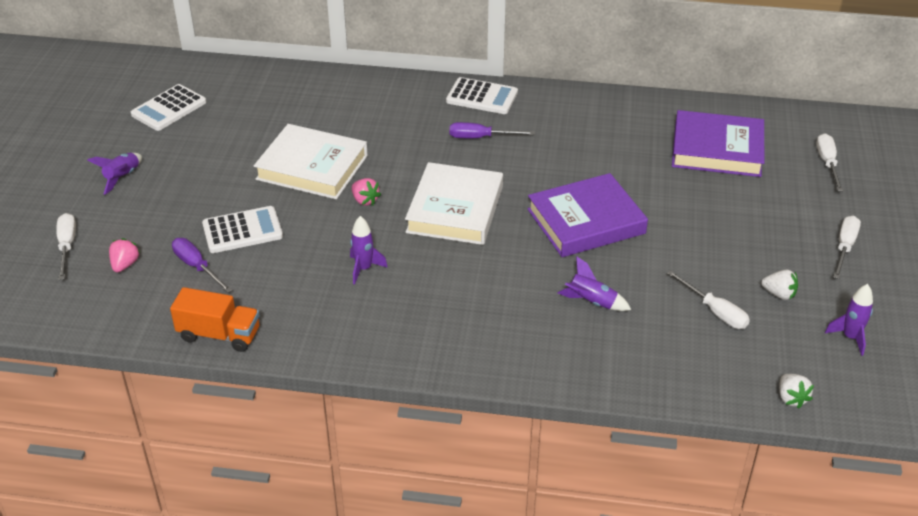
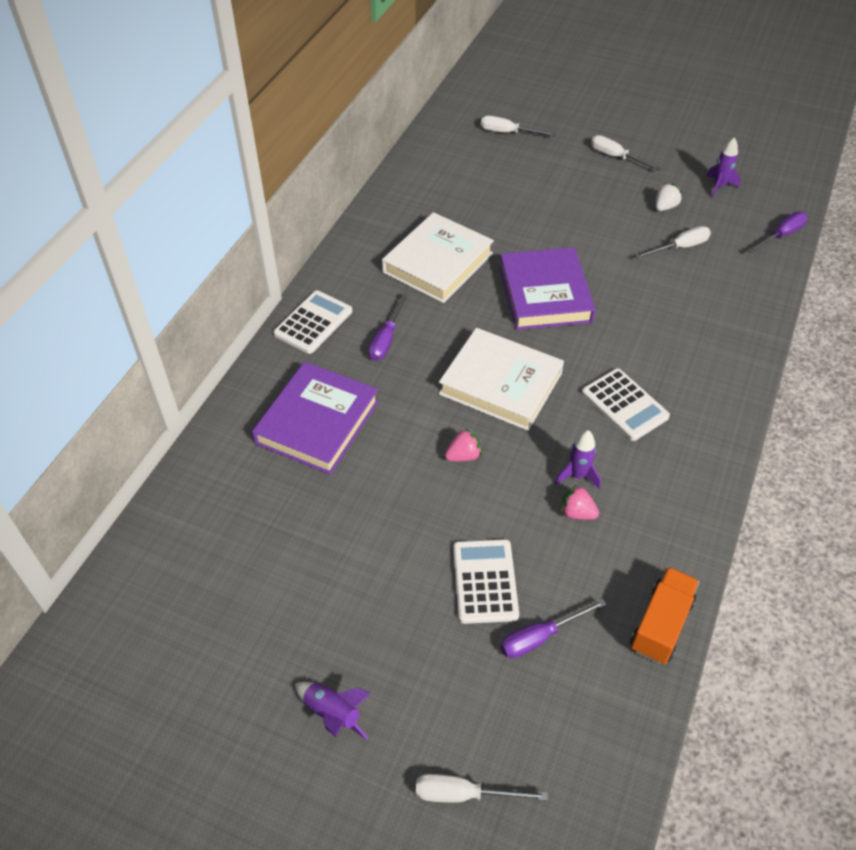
camera: 75 degrees left, 10 degrees up
(125, 265) = (519, 720): pink strawberry -> pink strawberry (577, 513)
(169, 108) = (192, 642): white calculator -> white calculator (624, 405)
(312, 167) = (386, 495): white book -> white book (437, 263)
(591, 302) = (657, 317): purple rocket -> none
(717, 149) = (467, 186): purple book -> purple book (317, 422)
(791, 398) = (781, 235): white strawberry -> purple screwdriver

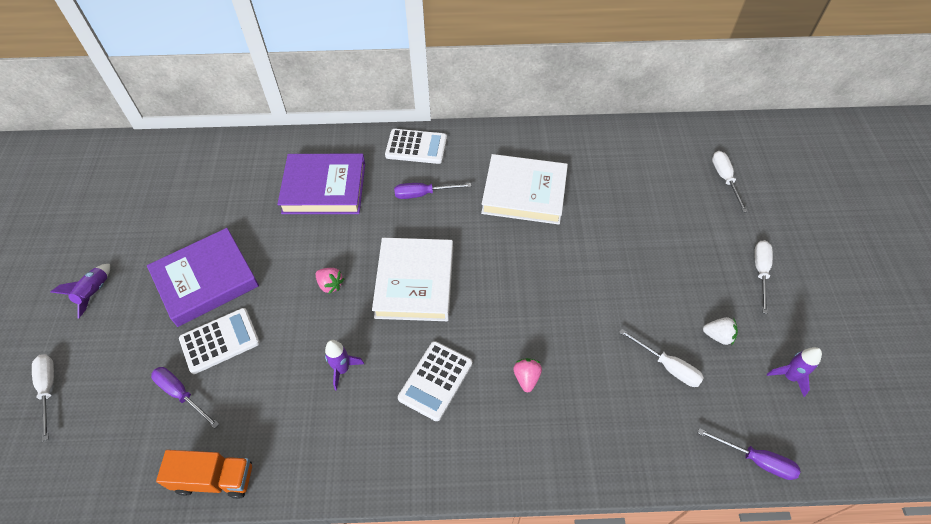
camera: 65 degrees right, 5 degrees up
(545, 294) = (534, 278): purple book -> purple book (206, 280)
(577, 513) = (304, 381): pink strawberry -> pink strawberry (526, 378)

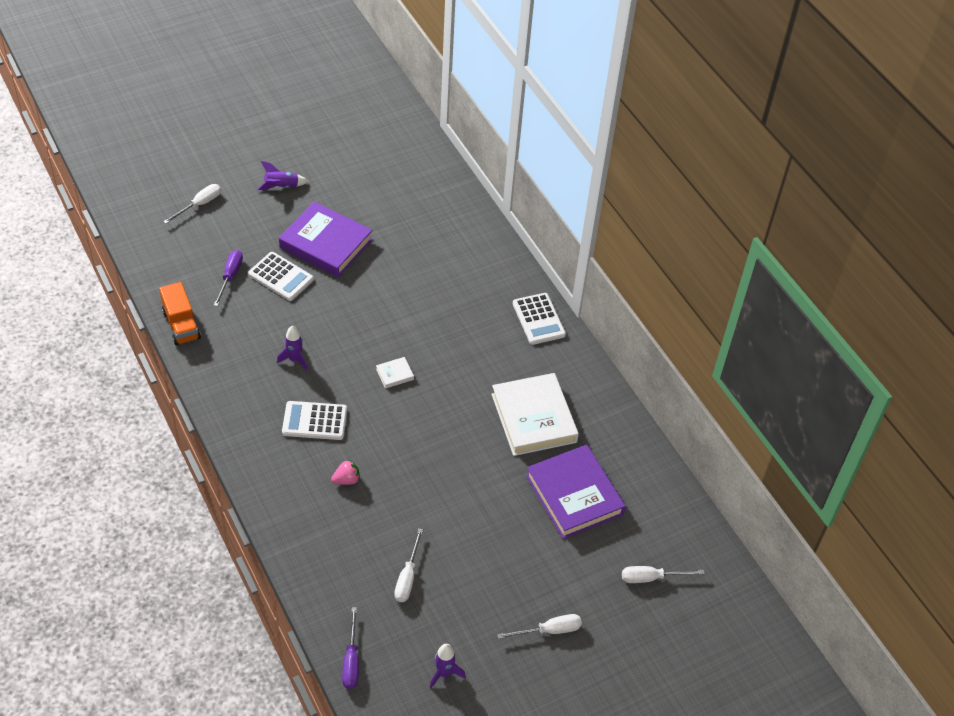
camera: 60 degrees right, 5 degrees down
(324, 188) = (454, 275): purple book -> purple book (574, 495)
(330, 285) = (363, 320): pink strawberry -> none
(415, 282) = (395, 374): white book -> white book, size x0.40
(423, 194) = (488, 345): purple screwdriver -> none
(718, 336) = (458, 609): white strawberry -> none
(724, 179) = (651, 578): white screwdriver -> white screwdriver turned 150 degrees counterclockwise

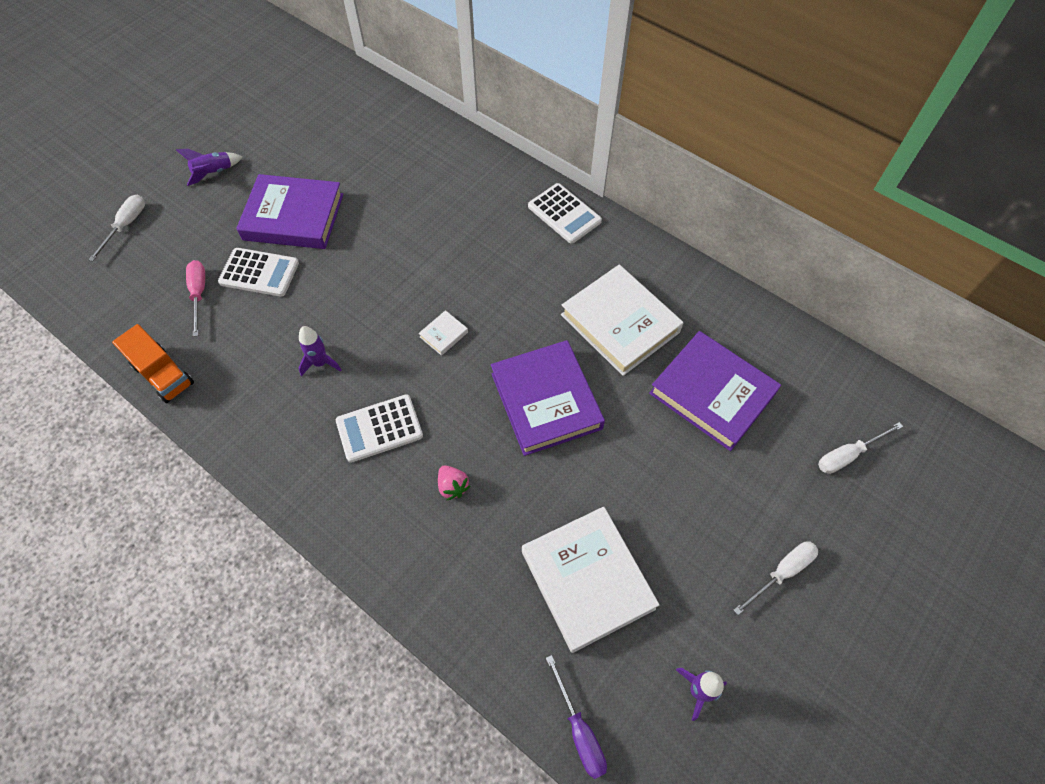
camera: 20 degrees left, 10 degrees up
(230, 276) = (199, 294): purple screwdriver -> pink screwdriver
(346, 480) = (452, 486): pink strawberry -> pink strawberry turned 105 degrees clockwise
(407, 577) = (587, 580): white screwdriver -> white book
(445, 450) = (546, 401): none -> purple book

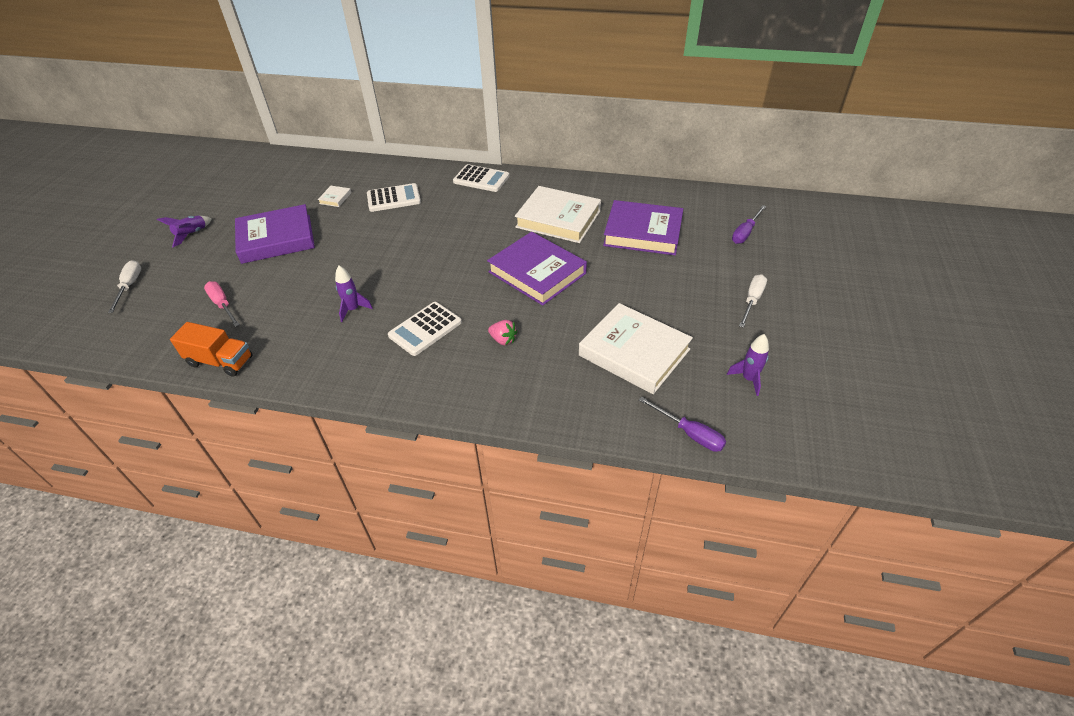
camera: 25 degrees left, 15 degrees down
(259, 273) = (268, 277): white calculator -> white calculator (393, 198)
(444, 334) = (439, 264): white book -> white book (335, 198)
(848, 455) = (745, 232): white screwdriver -> purple screwdriver

